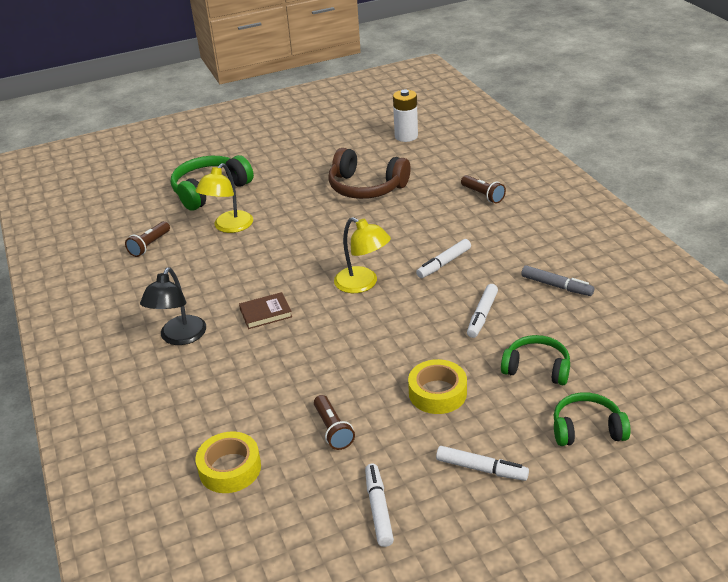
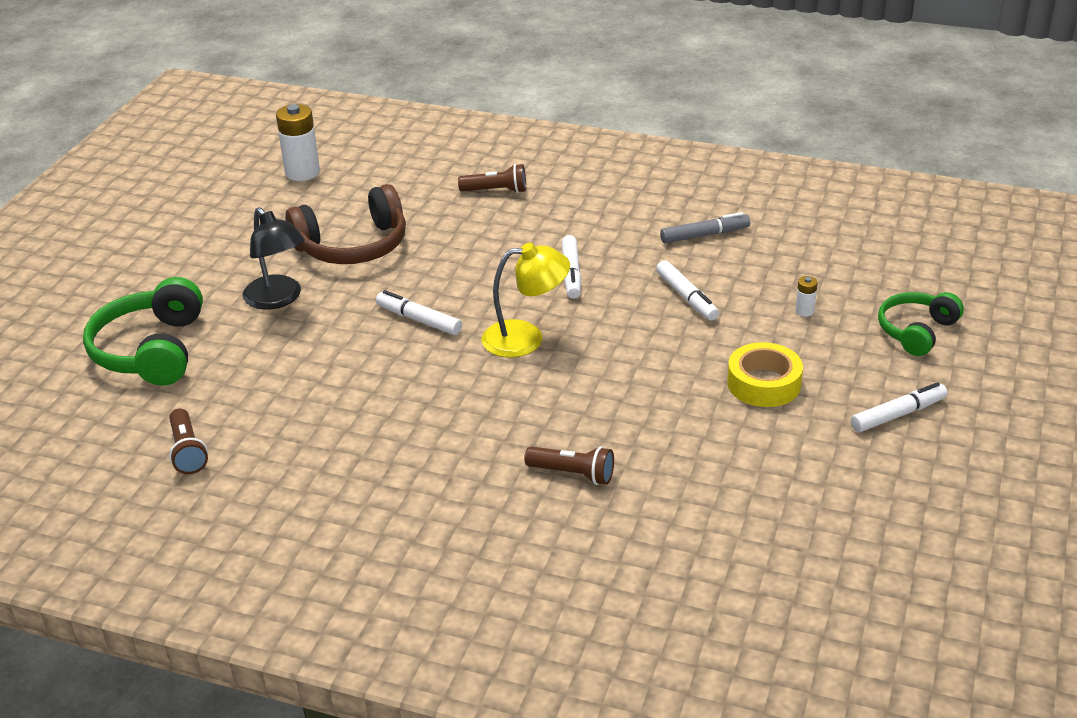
camera: 50 degrees left, 0 degrees up
(179, 337) = (421, 511): black lamp -> black lamp (278, 299)
(229, 227) = (259, 373): yellow lamp -> none
(230, 468) = (704, 576): yellow tape -> none
(265, 313) = (474, 426): brown book -> none
(333, 430) = (733, 475): brown flashlight -> brown flashlight (573, 474)
(378, 509) = (880, 503): white marker -> white marker (419, 320)
(536, 368) = (804, 311): green headphones -> white battery

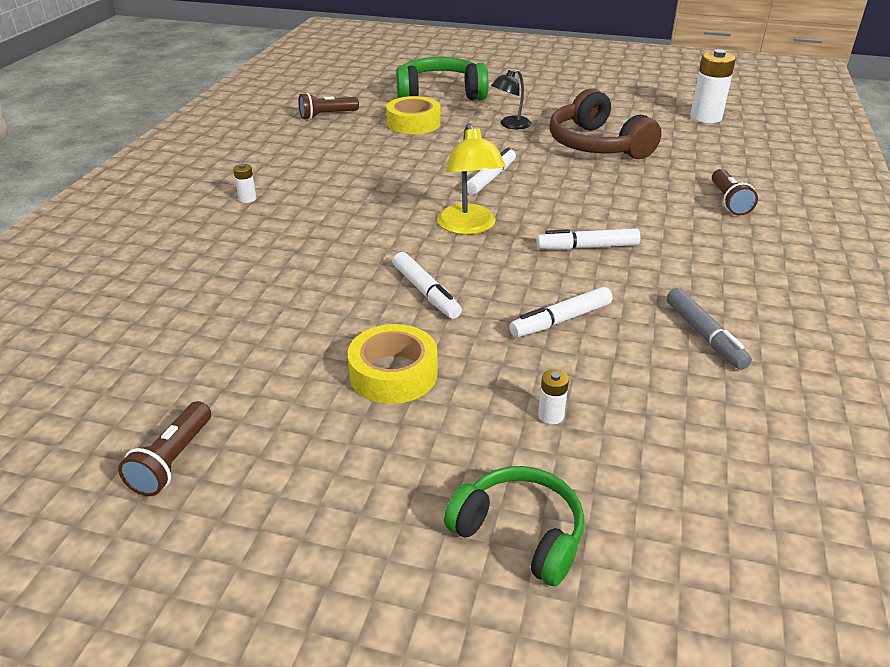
camera: 85 degrees right, 0 degrees up
(244, 373) = (413, 123): none -> yellow tape
(278, 299) = (510, 125): black lamp -> black lamp, size x0.66
(435, 502) = (247, 199): none -> white battery
(573, 474) = (265, 256): brown flashlight -> brown flashlight (173, 461)
(898, 414) = (321, 491): white marker -> white marker (426, 292)

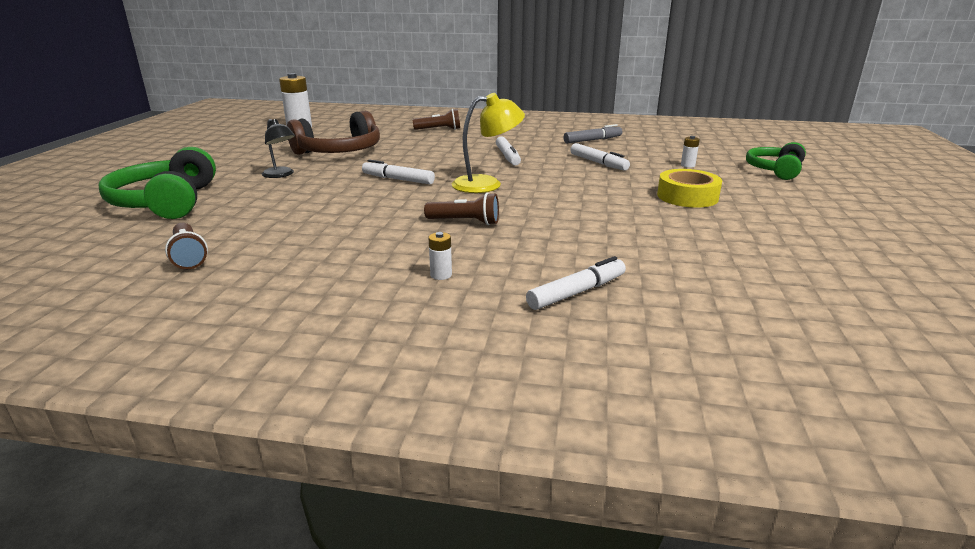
camera: 95 degrees left, 10 degrees down
(173, 461) = (840, 246): brown flashlight -> brown flashlight (465, 222)
(413, 123) = (250, 210): yellow tape -> none
(426, 292) = (588, 192): white marker -> white marker (577, 292)

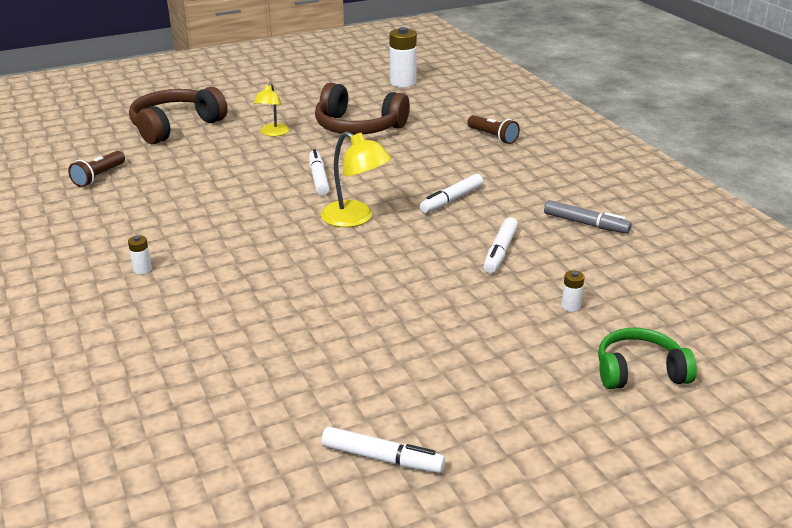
camera: 55 degrees right, 5 degrees up
(167, 202) = (175, 126): green headphones -> brown headphones
(281, 175) = (272, 133): black lamp -> yellow lamp
(465, 222) = (252, 242): brown flashlight -> none
(577, 292) = (158, 333): white marker -> white marker (382, 458)
(687, 196) = (450, 331): yellow tape -> none

